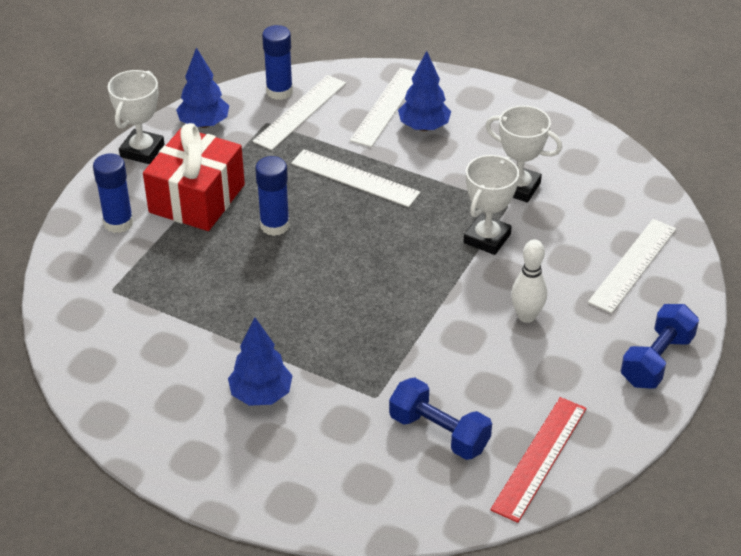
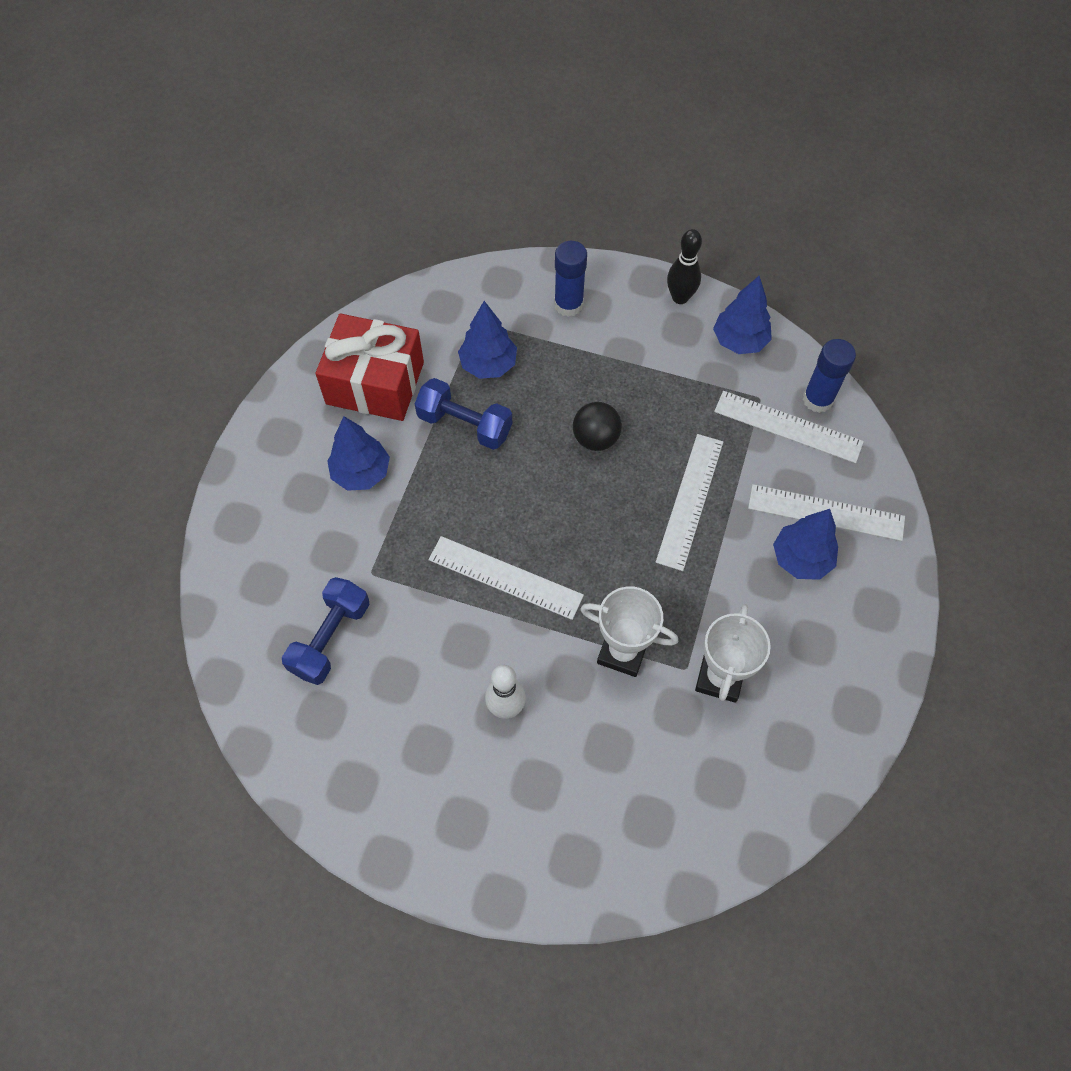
camera: 80 degrees right, 20 degrees up
(142, 151) = (680, 297): white trophy -> black bowling pin
(166, 287) = (488, 365): none -> blue tree
(197, 198) = (619, 361): red gift -> red gift (375, 383)
(274, 225) = (595, 438): blue glue stick -> black ball
(539, 458) = (307, 739): red ruler -> none
(632, 265) = (613, 823): white ruler -> white ruler (505, 577)
(656, 360) = (460, 858): blue dumbbell -> blue dumbbell (465, 424)

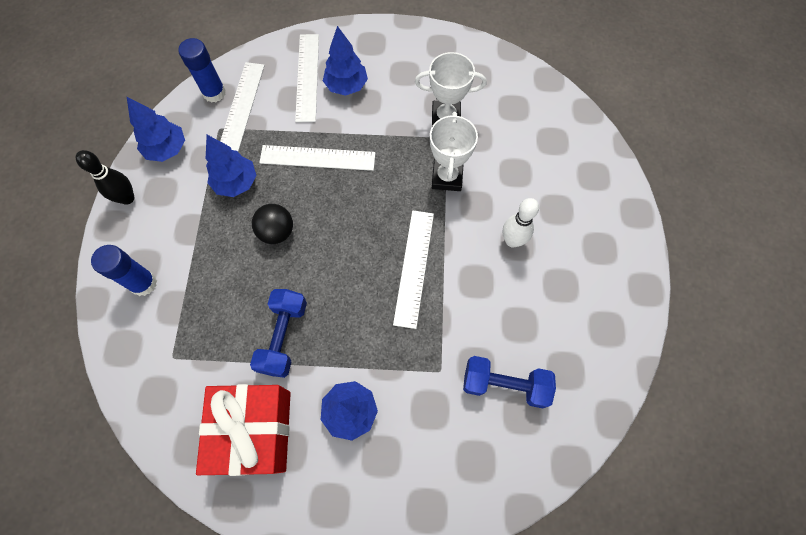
camera: 105 degrees left, 5 degrees up
(488, 365) = (218, 334): blue tree -> blue tree (236, 183)

